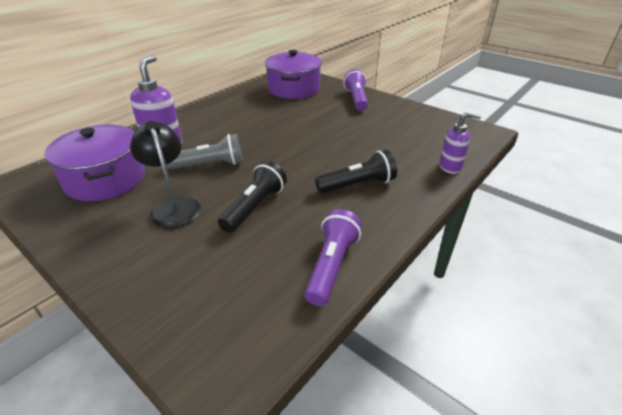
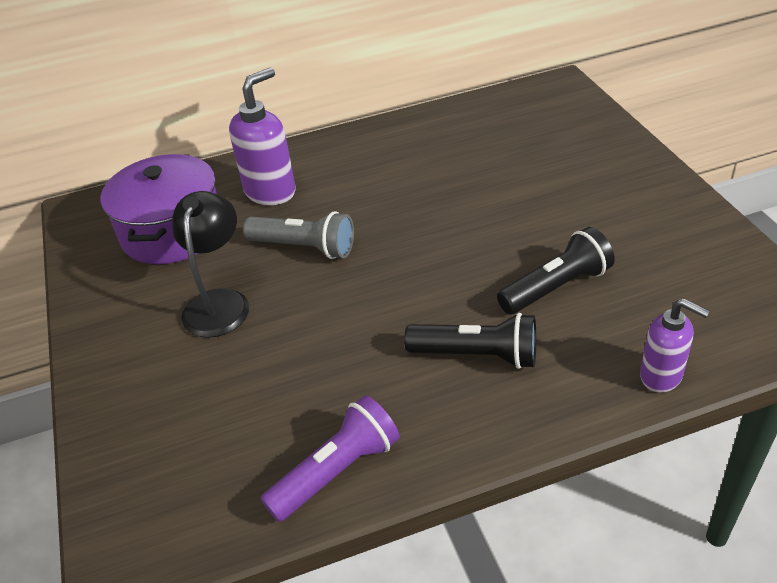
camera: 35 degrees right, 5 degrees up
(254, 207) = (311, 340): black flashlight -> black flashlight (556, 287)
(293, 89) = (531, 125): purple pot -> none
(356, 99) = (622, 176): purple flashlight -> none

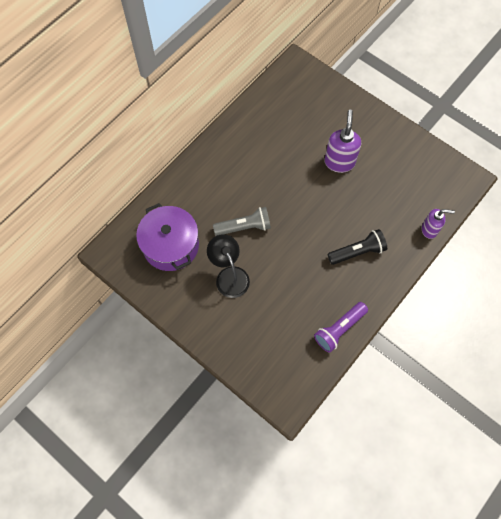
camera: 35 degrees left, 25 degrees up
(271, 191) = (200, 199): purple soap dispenser -> purple soap dispenser (339, 162)
(337, 471) = (339, 329): purple flashlight -> purple flashlight turned 150 degrees counterclockwise
(556, 287) = (368, 202): black flashlight -> none

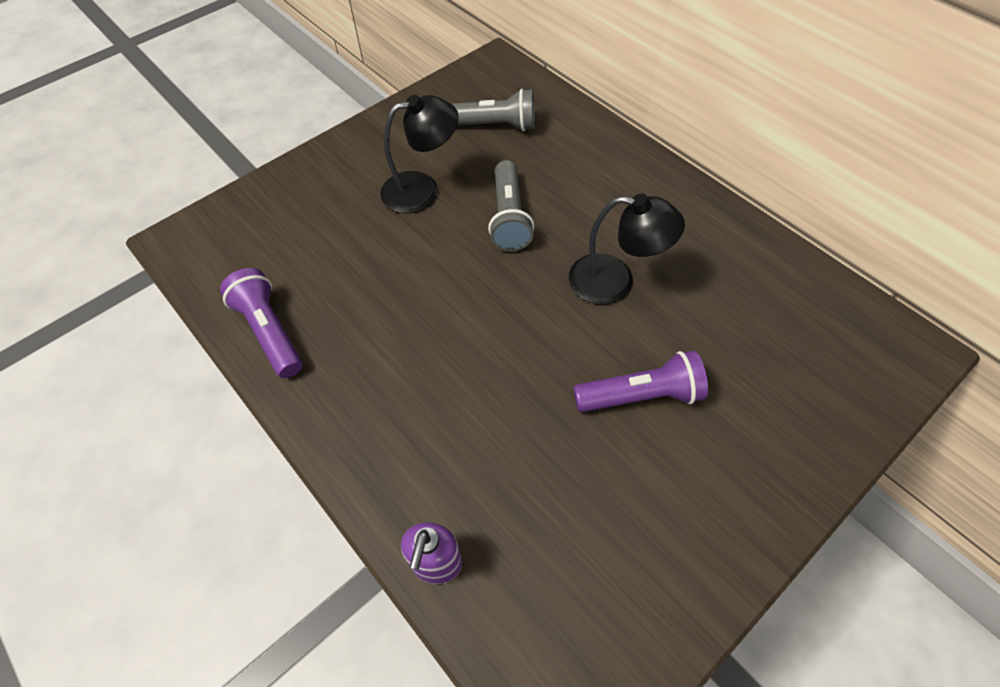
camera: 100 degrees right, 10 degrees down
(170, 245) = (493, 125): purple pot -> grey flashlight
(279, 175) = (615, 281): none -> black lamp
(339, 162) = (641, 395): purple soap dispenser -> purple flashlight
(357, 251) = (417, 392): black flashlight -> none

